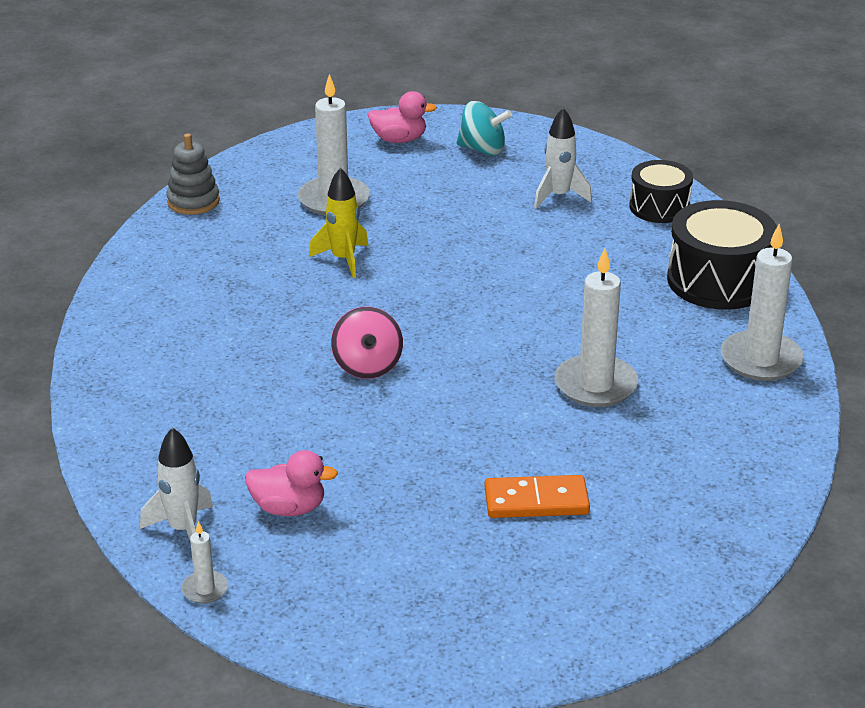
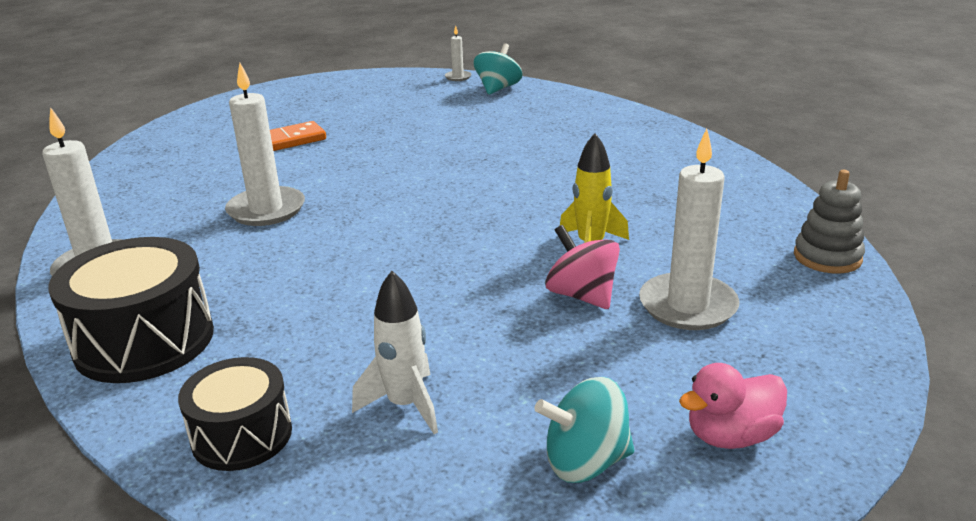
camera: 155 degrees right, 5 degrees down
(183, 529) = (498, 89): white rocket -> turquoise spinning top
(289, 508) = (447, 107): pink duck -> none
(367, 366) = (472, 176): pink spinning top -> pink spinning top (582, 295)

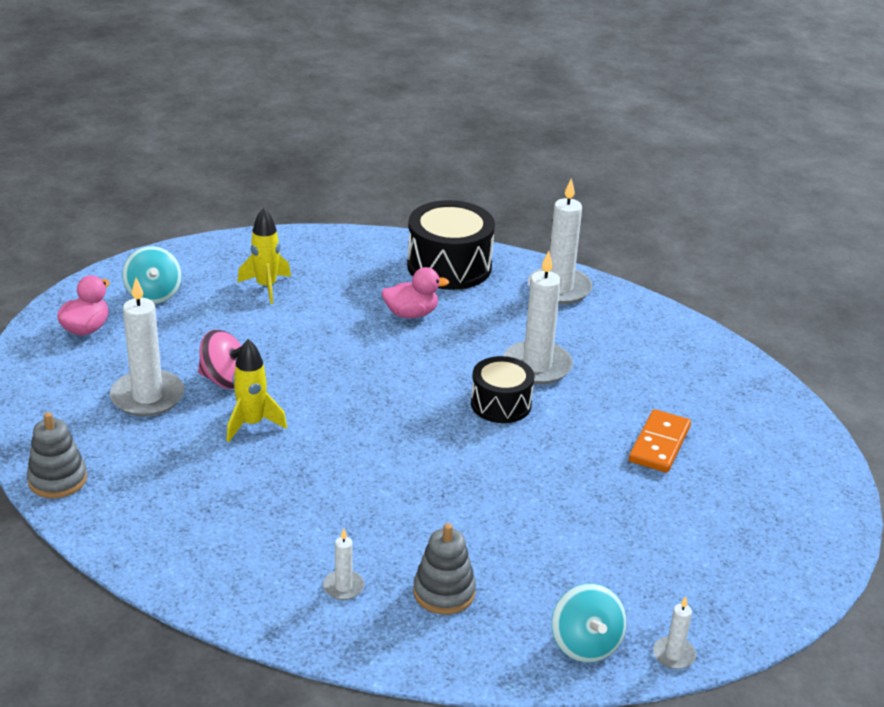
camera: 140 degrees right, 5 degrees up
(242, 435) = (328, 251): black drum -> black drum (501, 404)
(288, 297) = (411, 314): none -> pink duck
(405, 405) = (266, 287): white rocket -> yellow rocket
(551, 121) = (444, 592): none -> grey stacking toy
(585, 462) = (153, 294): turquoise spinning top -> turquoise spinning top turned 120 degrees clockwise
(615, 137) = (343, 587): none -> white candle

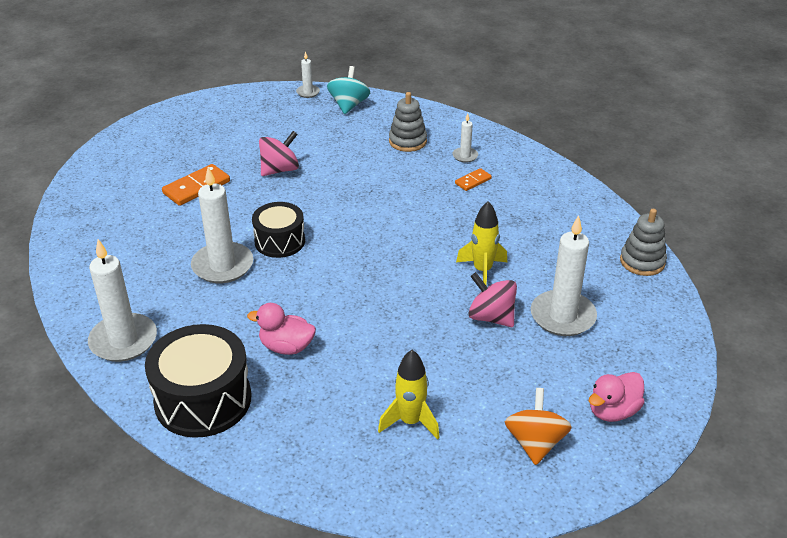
camera: 155 degrees left, 5 degrees up
(153, 294) = (535, 443): turquoise spinning top -> orange spinning top
(313, 544) = (473, 181): none -> orange domino
(584, 495) = (280, 170): none -> pink spinning top

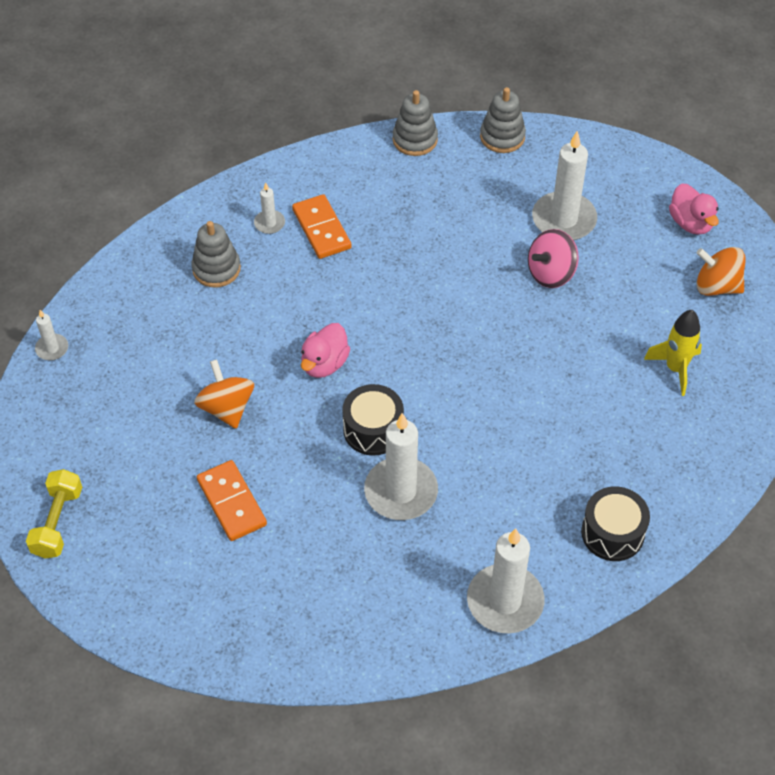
camera: 75 degrees left, 15 degrees up
(168, 123) = (57, 522): none -> yellow dumbbell
(203, 400) = (612, 533): black drum -> black drum, size x0.63
(280, 170) = (226, 408): pink spinning top -> orange spinning top
(286, 347) = (552, 450): pink duck -> pink duck (324, 364)
(349, 105) = (106, 310): turquoise spinning top -> none
(473, 181) = (322, 229): orange domino -> orange domino, size x1.76
(482, 271) = (479, 262): yellow rocket -> none
(602, 212) = (415, 140): none -> grey stacking toy

